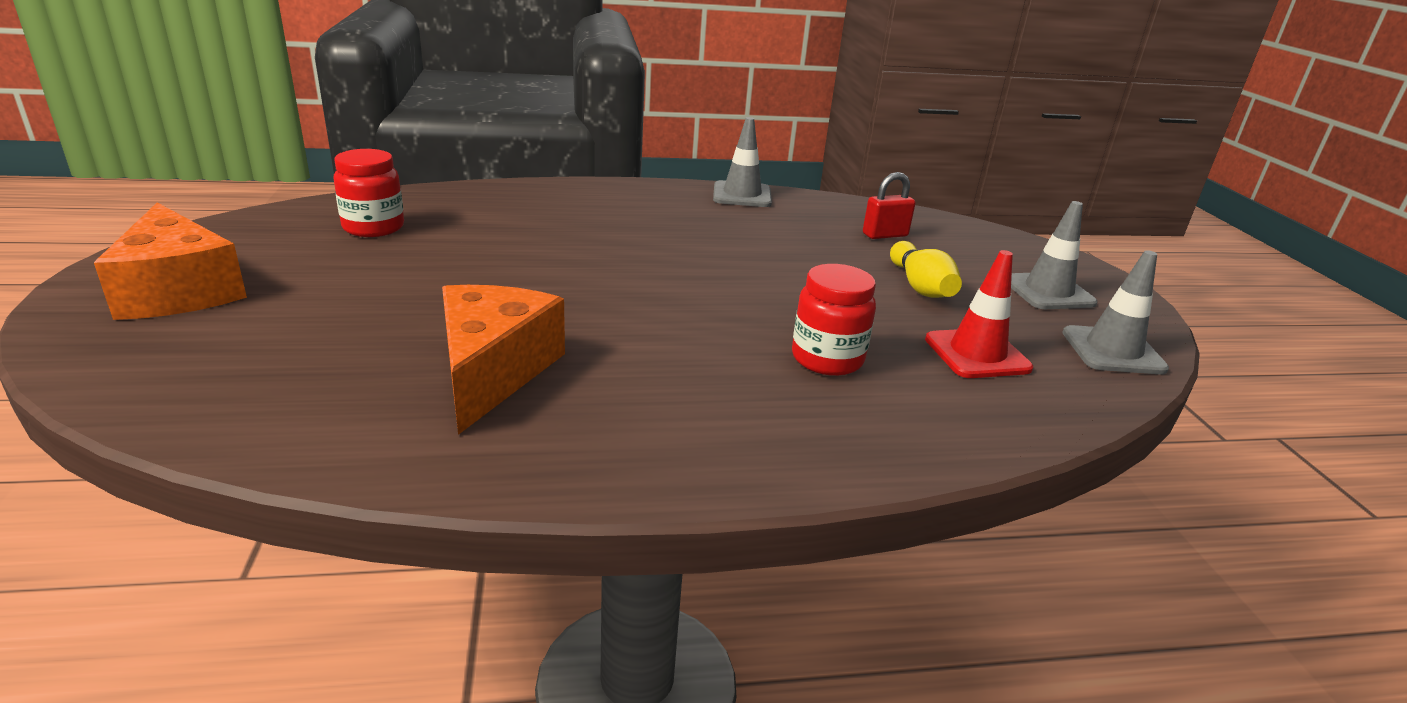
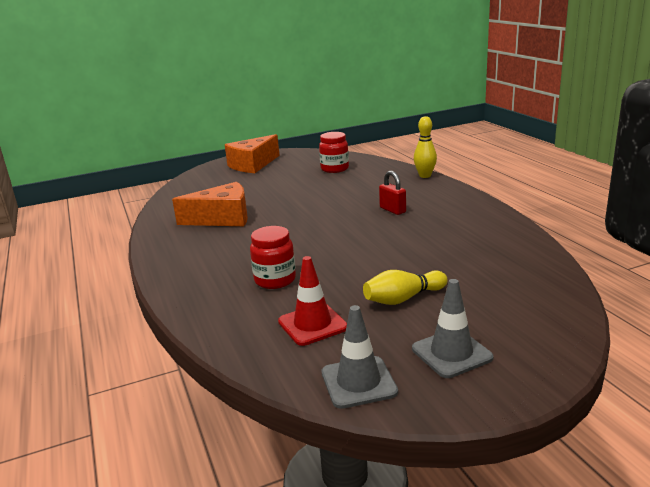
camera: 80 degrees right, 5 degrees down
(521, 186) = (425, 176): none -> yellow bowling pin
(742, 195) = (500, 223): grey traffic cone -> none
(885, 235) = (491, 278): red padlock -> red padlock (392, 210)

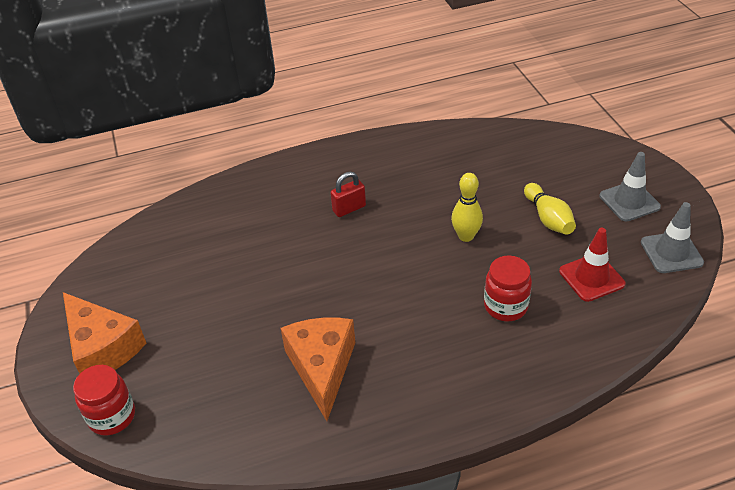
camera: 85 degrees left, 20 degrees up
(334, 169) = (180, 251): red jar -> red jar (112, 416)
(425, 176) = (252, 173): yellow bowling pin -> yellow bowling pin (466, 236)

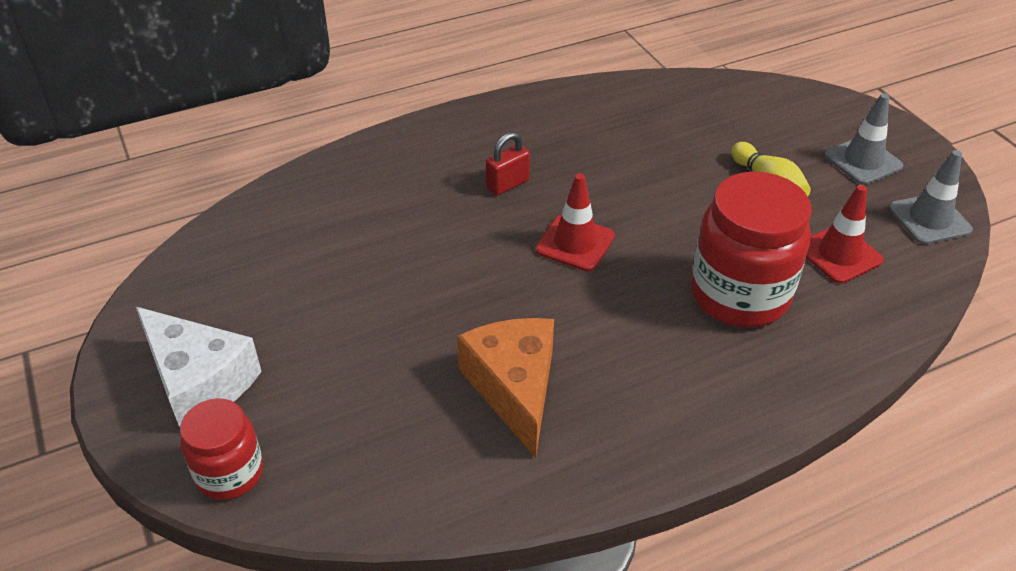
camera: 10 degrees left, 0 degrees up
(102, 348) = (199, 382): orange cheese -> white cheese
(390, 258) = (575, 243): none -> red traffic cone
(466, 236) = (668, 212): yellow bowling pin -> none
(505, 306) = (739, 295): red jar -> red jar, size x1.74

